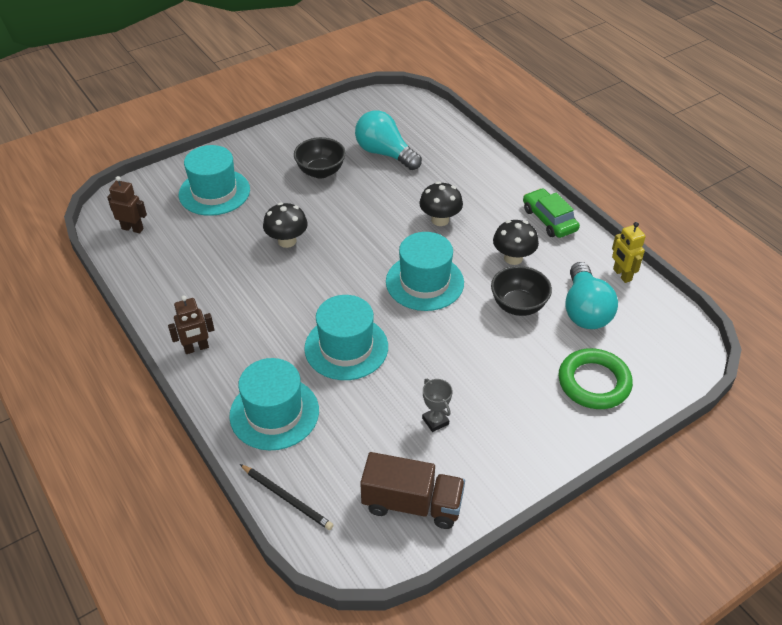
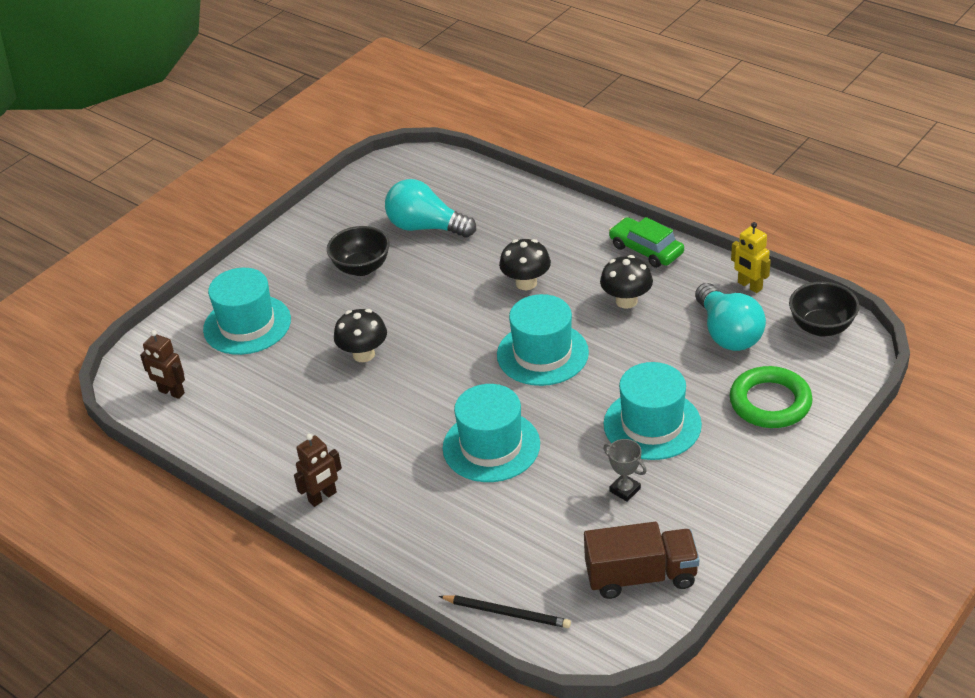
camera: 15 degrees left, 5 degrees down
(132, 228) = (171, 392): brown robot -> brown robot turned 150 degrees counterclockwise
(274, 413) = (448, 535): turquoise hat -> turquoise hat (652, 424)
(518, 305) = (655, 349): black bowl -> black bowl (821, 327)

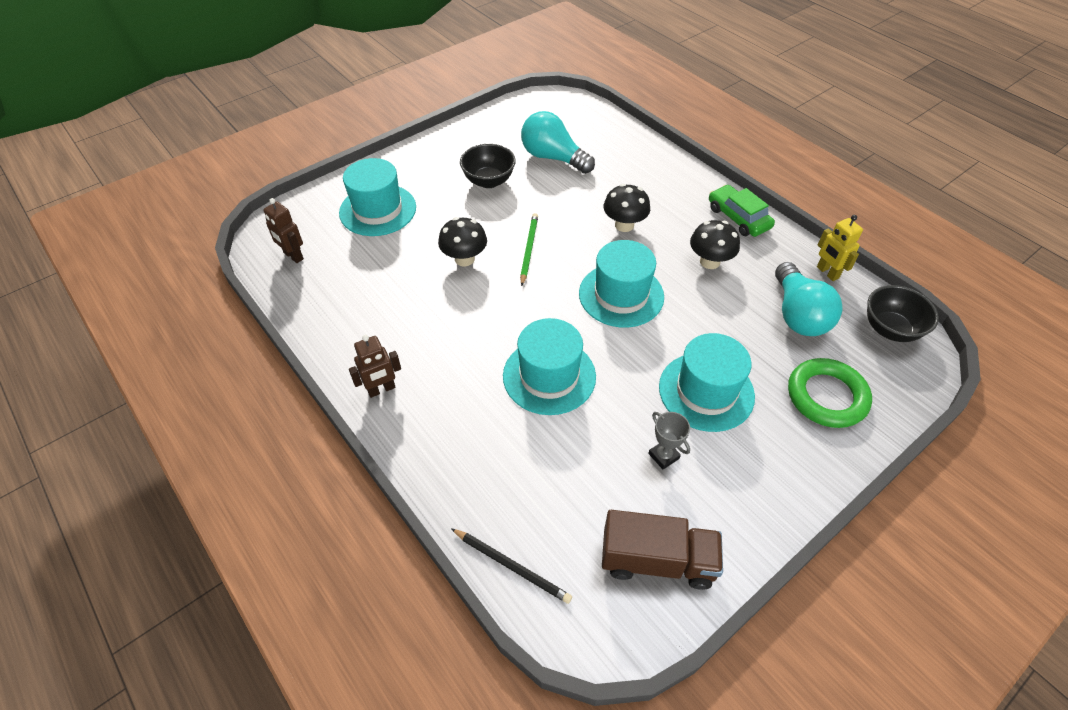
camera: 10 degrees right, 10 degrees up
(430, 330) = (529, 249): none -> green pencil

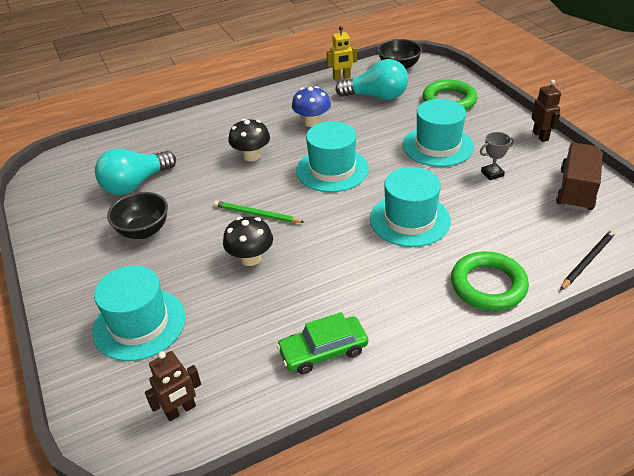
camera: 75 degrees left, 10 degrees down
(381, 389) = (406, 331): brown robot -> brown robot (540, 136)
(453, 457) = (488, 285): none -> green ring
(709, 262) = (312, 122): black mushroom -> blue mushroom
(738, 217) = (270, 101): green car -> green car (323, 351)

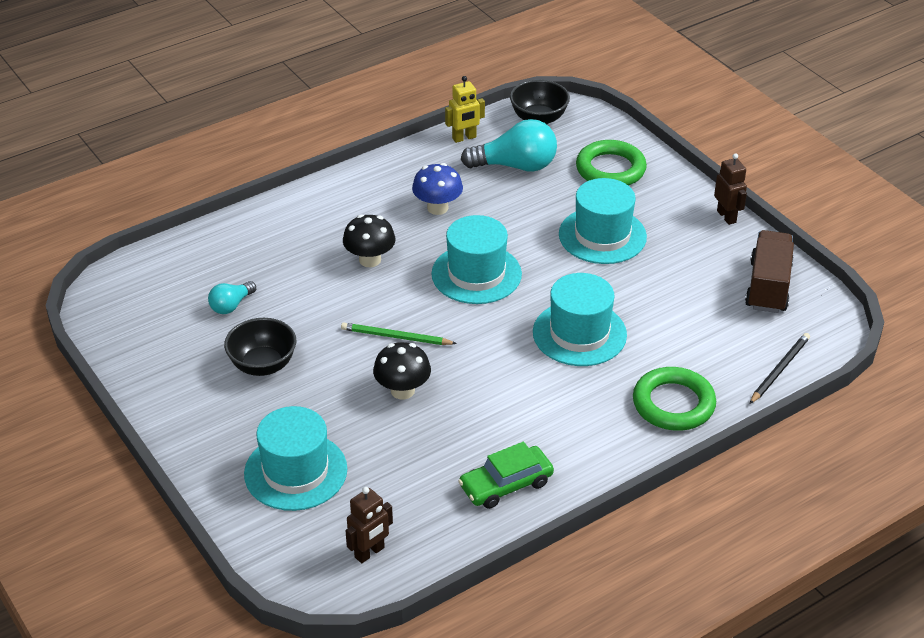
camera: 10 degrees left, 0 degrees up
(135, 184) = (231, 305): turquoise light bulb -> turquoise light bulb, size x0.54
(492, 174) = (671, 270): grey trophy -> none

